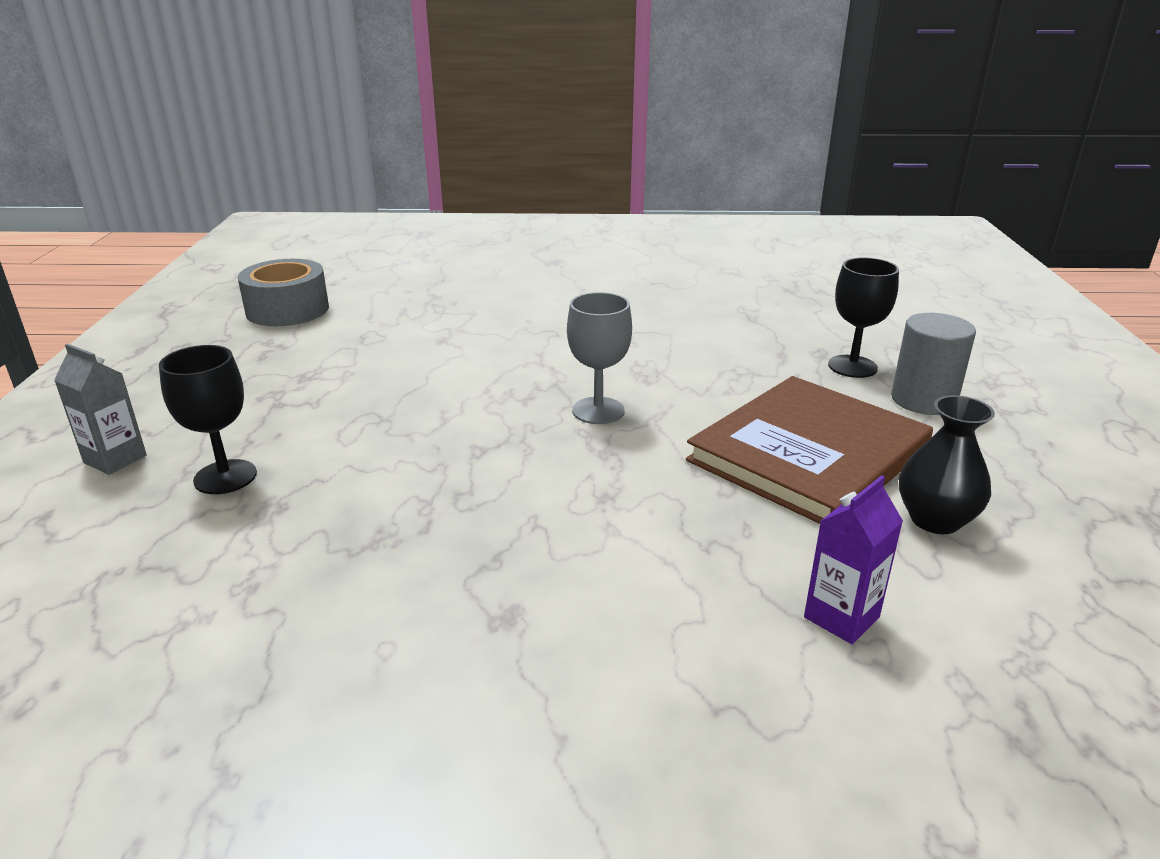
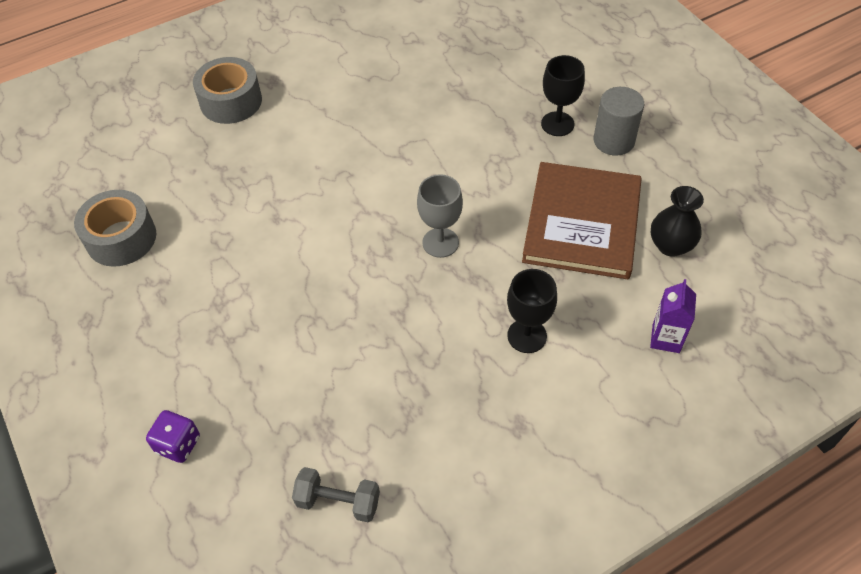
camera: 30 degrees left, 25 degrees up
(115, 459) = (178, 444): grey carton -> purple dice
(188, 584) = (338, 501): none -> grey dumbbell
(225, 477) = (269, 419): black goblet -> black goblet (527, 336)
(499, 263) = (231, 101): none -> grey tape

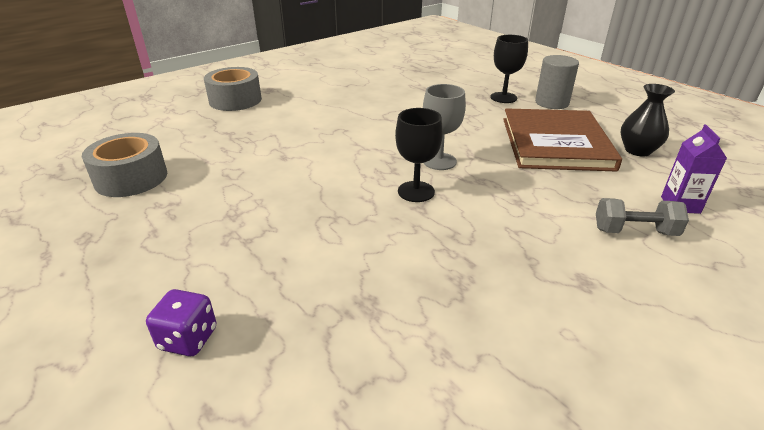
camera: 10 degrees left, 20 degrees down
(338, 501) = (406, 378): grey dumbbell -> grey dumbbell (634, 231)
(527, 336) = (551, 213): black goblet -> black goblet (416, 191)

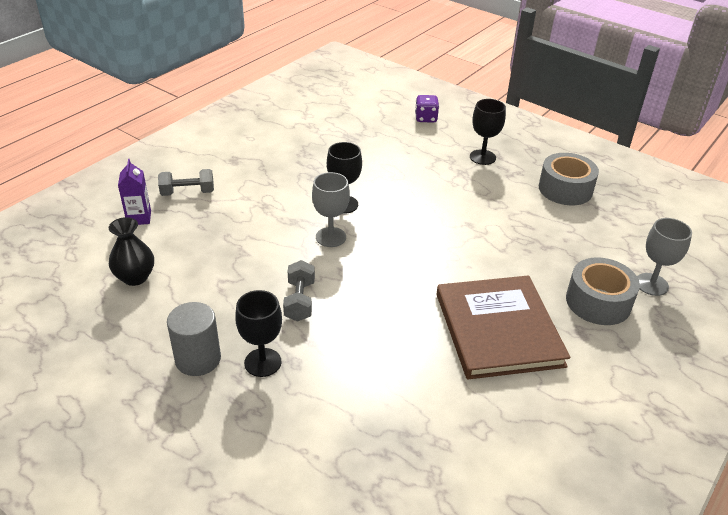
camera: 165 degrees right, 5 degrees up
(178, 104) = (651, 284): none -> grey goblet
(178, 234) = (482, 157): none -> black goblet
(476, 122) = (299, 301): none -> grey dumbbell
(555, 143) = (217, 276): brown book -> brown book (498, 329)

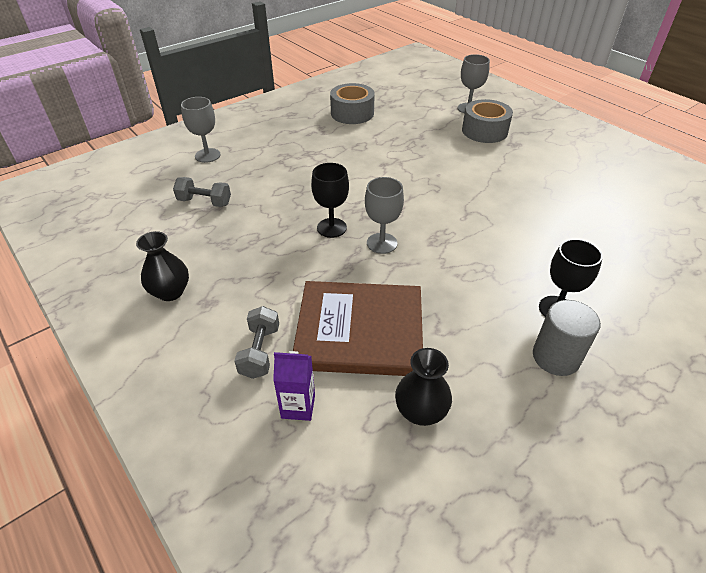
camera: 75 degrees left, 5 degrees up
(241, 142) = (170, 292): none -> black vase
(299, 301) = (474, 275): grey dumbbell -> grey dumbbell (204, 202)
(426, 118) = (207, 155): purple dice -> grey goblet
(482, 157) = (290, 139): black goblet -> none
(498, 329) = (512, 176): brown book -> brown book (359, 330)

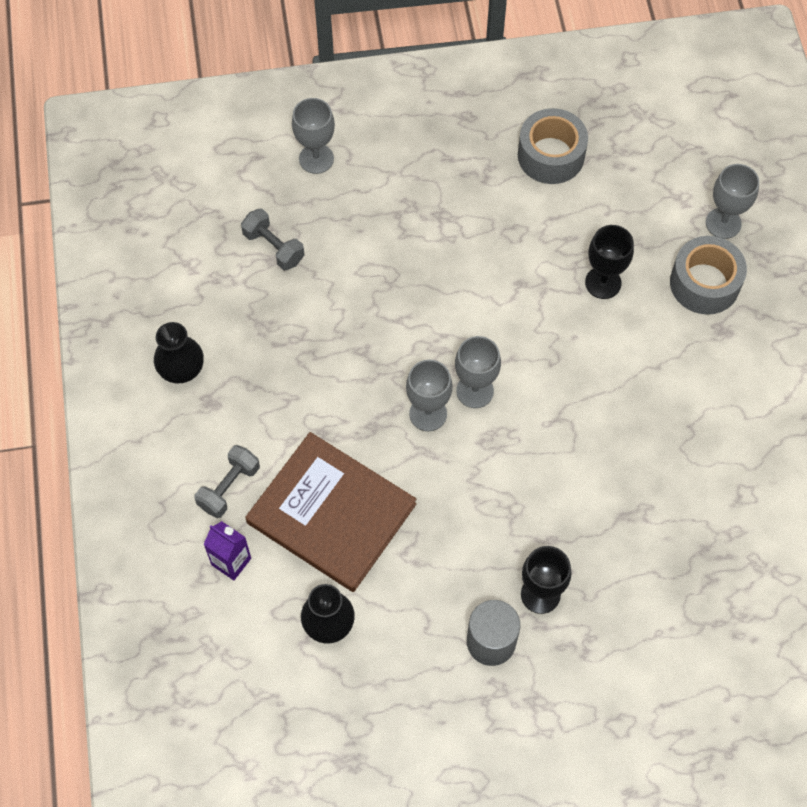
camera: 30 degrees right, 20 degrees up
(331, 228) = (389, 362): black goblet -> black goblet (603, 283)
(402, 220) = (475, 391): none -> grey goblet

